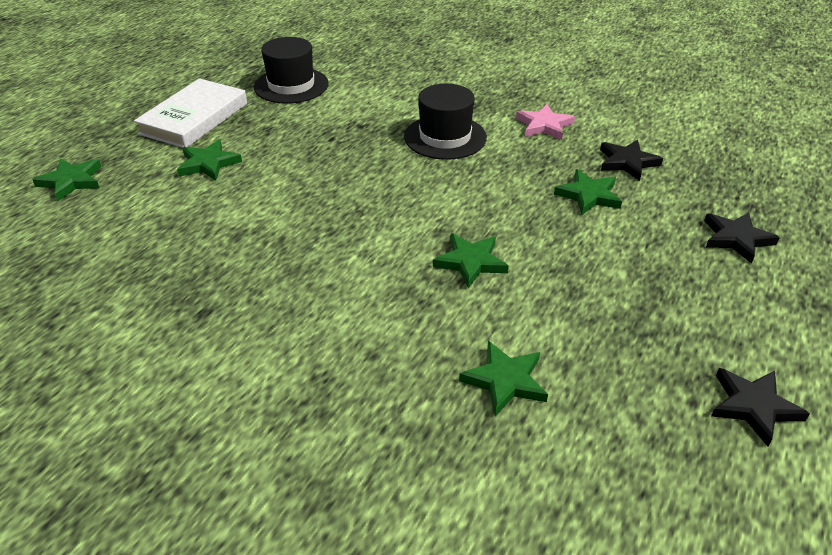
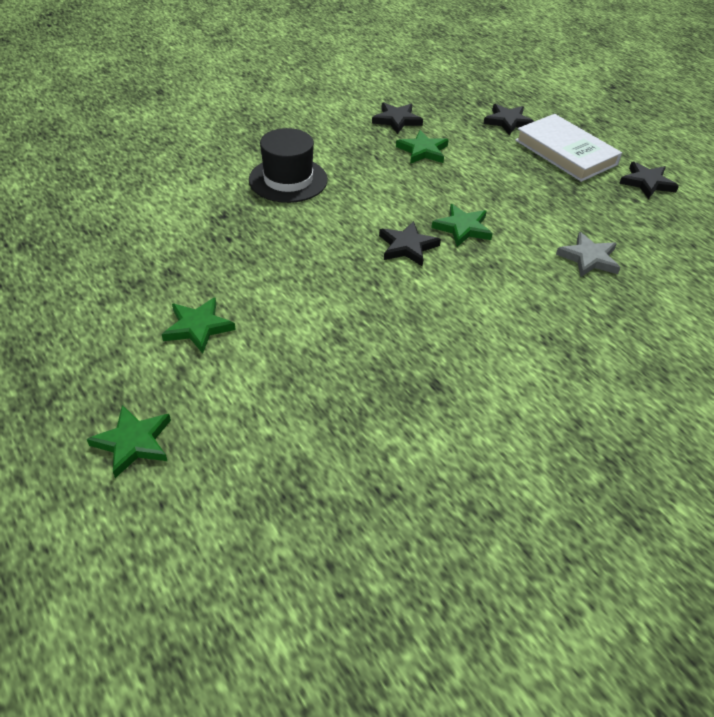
camera: 65 degrees left, 5 degrees up
(194, 118) = (92, 316): white book -> white book (565, 152)
(291, 85) = (97, 232): black hat -> none
(403, 234) = (407, 247): none -> black star
(505, 380) = (589, 258): green star -> grey star
(544, 125) = (317, 131): pink star -> none

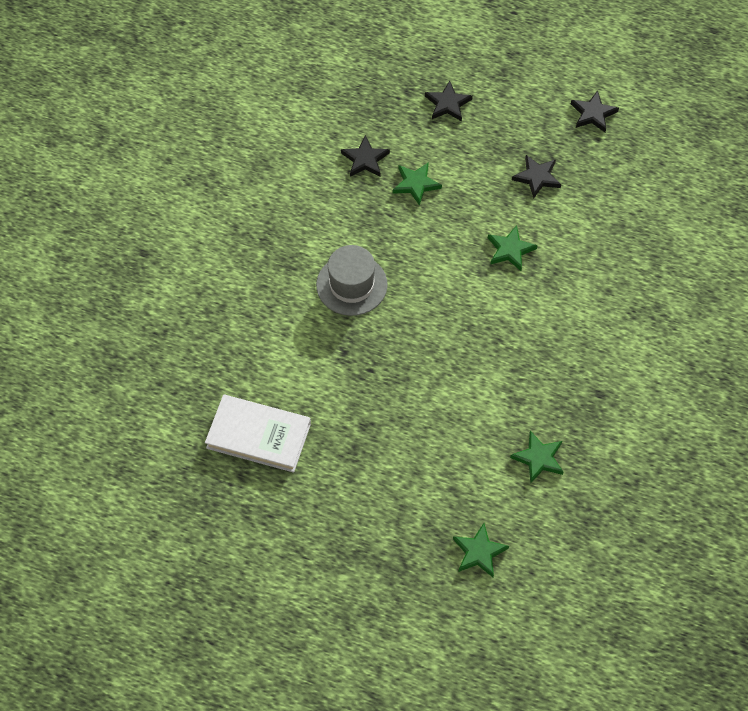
camera: 35 degrees left, 15 degrees up
(198, 327) = (430, 454): green star -> green star (538, 458)
(288, 180) = (351, 285): black hat -> grey hat
(407, 247) = (490, 294): black star -> black star (537, 177)
(565, 152) = (515, 115): white book -> white book (258, 436)
(589, 258) = (608, 223): grey star -> none

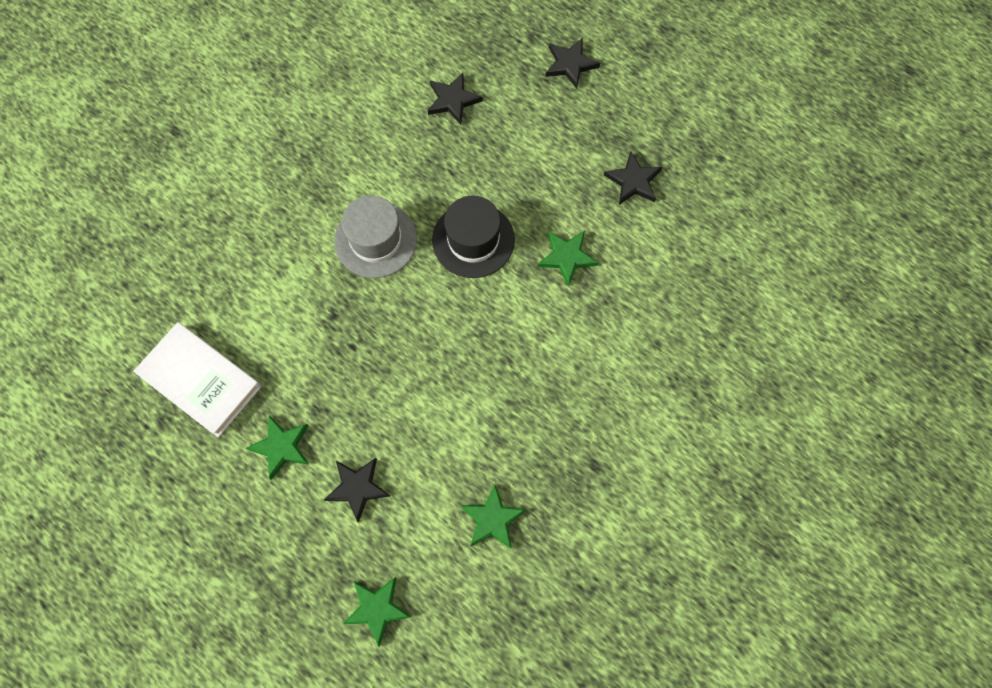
camera: 20 degrees right, 10 degrees up
(416, 184) = (495, 146): green star -> green star (281, 447)
(430, 260) = (473, 240): none -> black hat
(593, 114) = (728, 126): black star -> black star (357, 487)

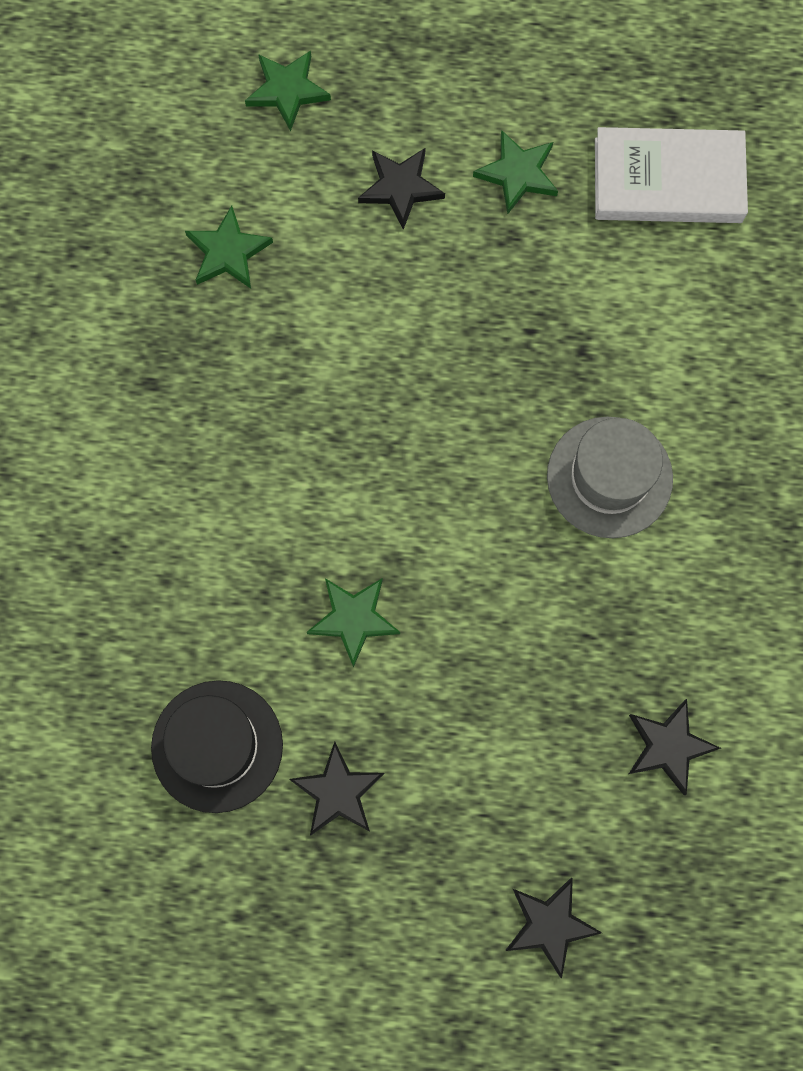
camera: 145 degrees right, 5 degrees up
(473, 240) = (488, 560): black hat -> black hat (217, 746)

